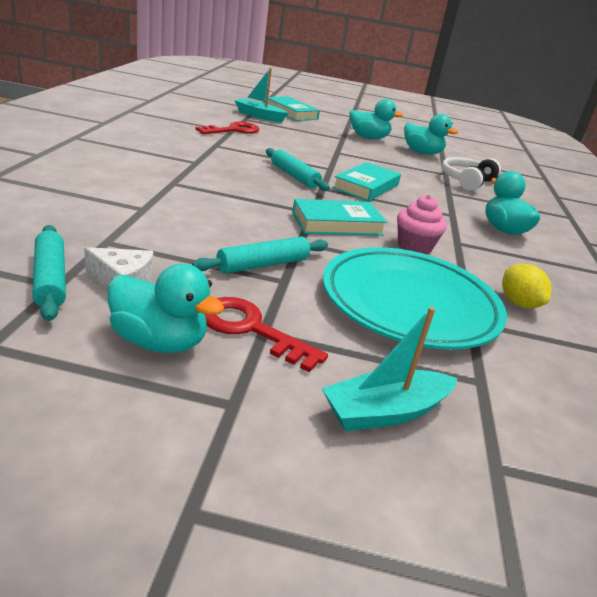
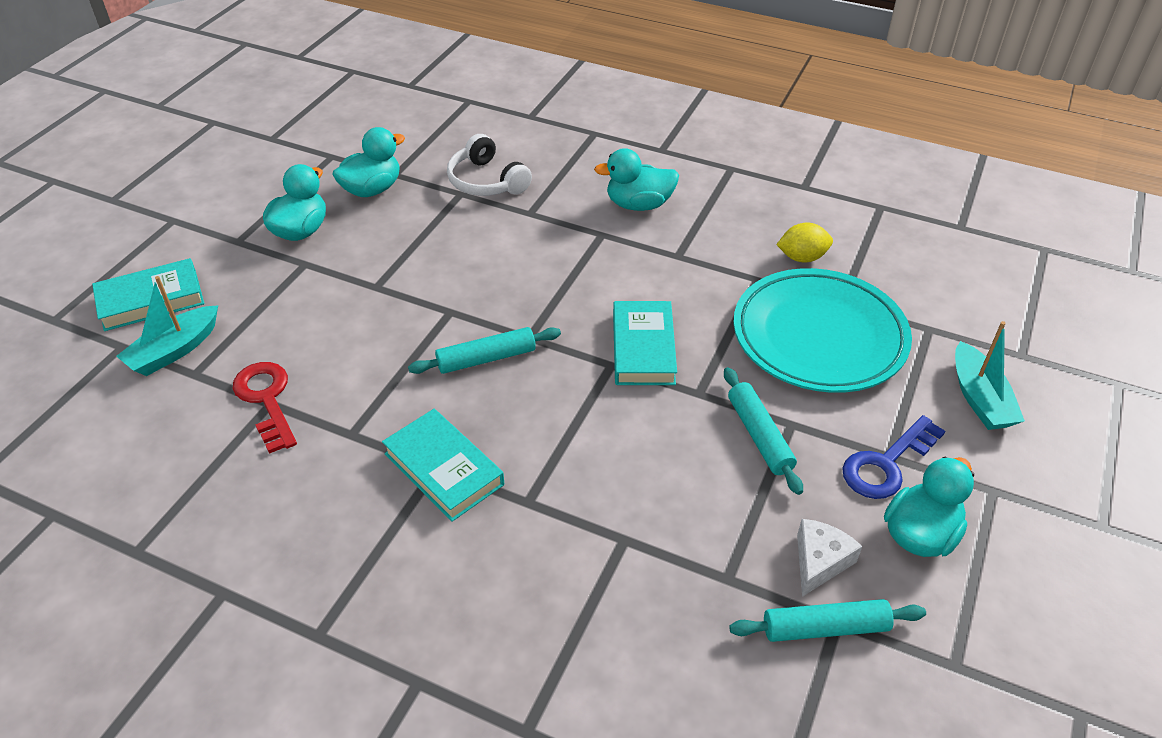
camera: 70 degrees left, 15 degrees up
(251, 329) = (886, 464): red key -> blue key
(366, 186) = (518, 290): turquoise book -> turquoise book (443, 469)
(414, 246) = (694, 296): pink cupcake -> none

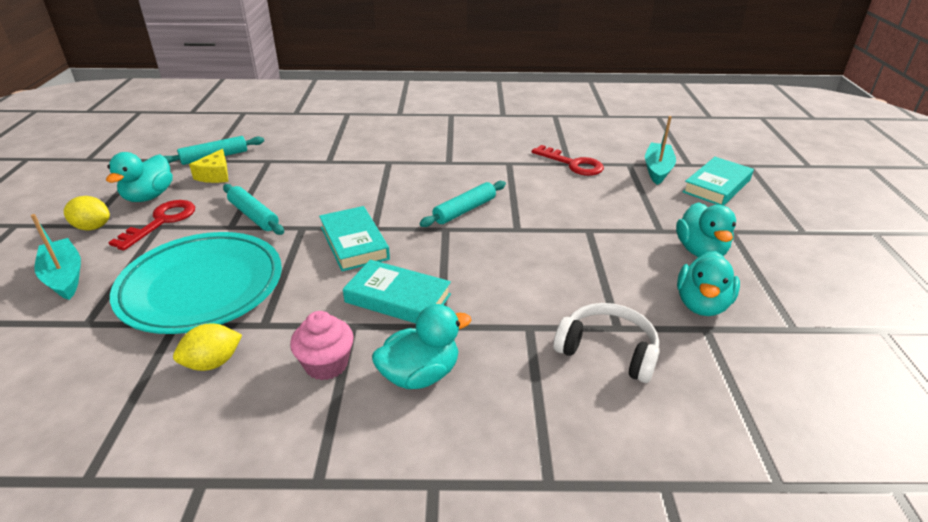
camera: 155 degrees right, 10 degrees down
(443, 469) = (444, 162): turquoise book -> turquoise book (398, 298)
(708, 231) = (326, 364): none -> pink cupcake
(820, 562) = (215, 175): white cheese -> yellow cheese
(886, 464) = (161, 222): blue key -> red key
(982, 483) = (92, 227): none -> yellow lemon

